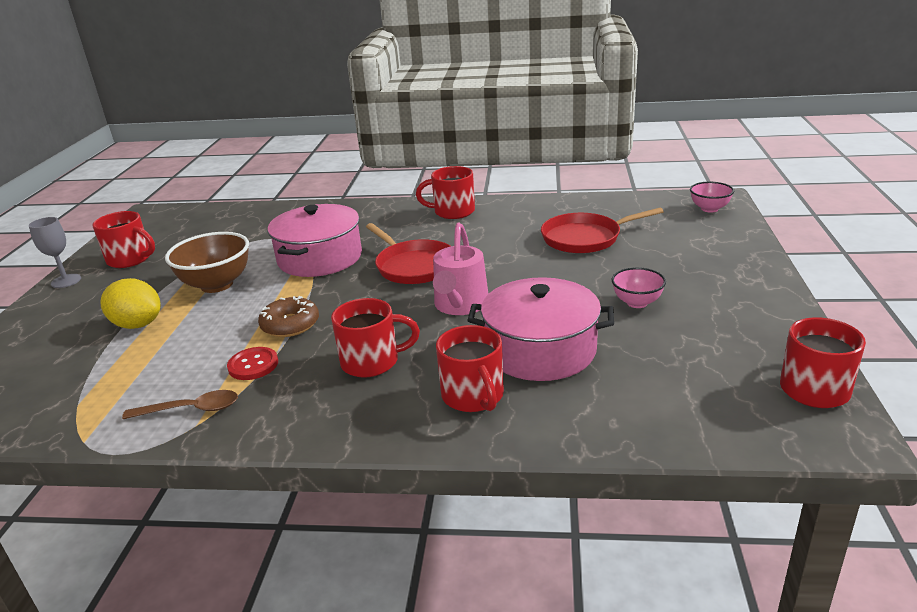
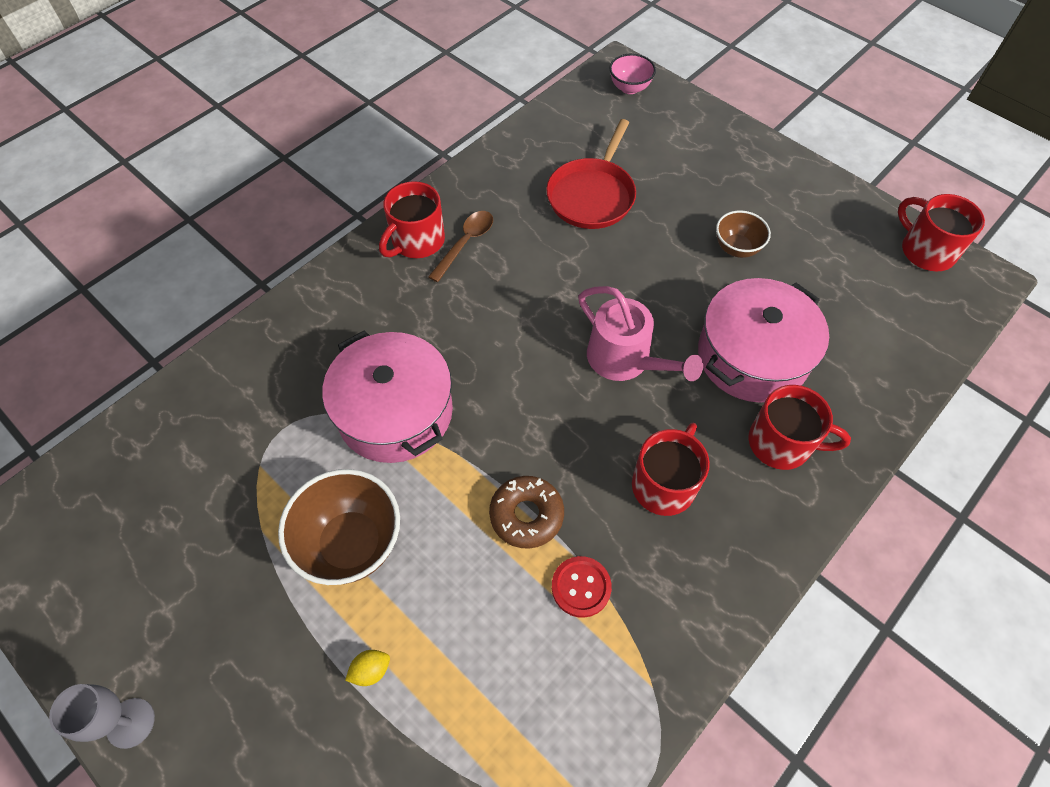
camera: 55 degrees left, 30 degrees up
(130, 259) = (152, 614): red mug -> none
(138, 324) = (371, 670): yellow lemon -> yellow lemon, size x0.46
(191, 409) = (620, 681): brown spoon -> brown spoon (465, 243)
(414, 266) = (508, 346): red pan -> none
(637, 302) = (736, 248): pink bowl -> brown bowl

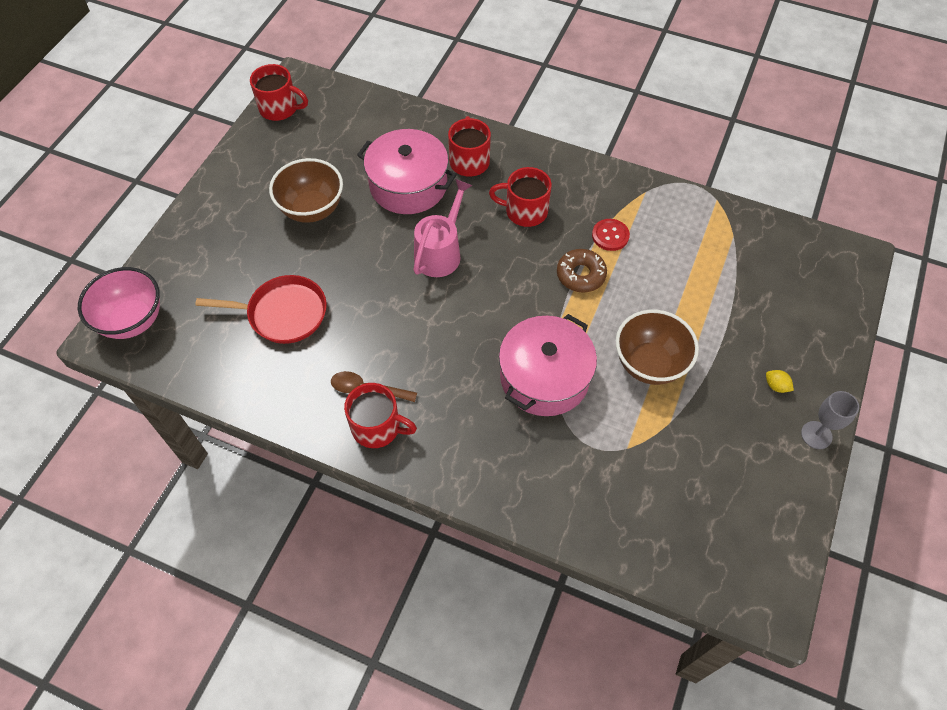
camera: 110 degrees left, 0 degrees up
(371, 670) = (714, 321): yellow lemon -> yellow lemon (776, 386)
(629, 88) = (132, 320): pink bowl -> pink bowl, size x1.72
(736, 248) = (312, 209): brown bowl -> brown bowl, size x1.72
(926, 250) = (280, 108): red mug -> red mug turned 105 degrees counterclockwise

